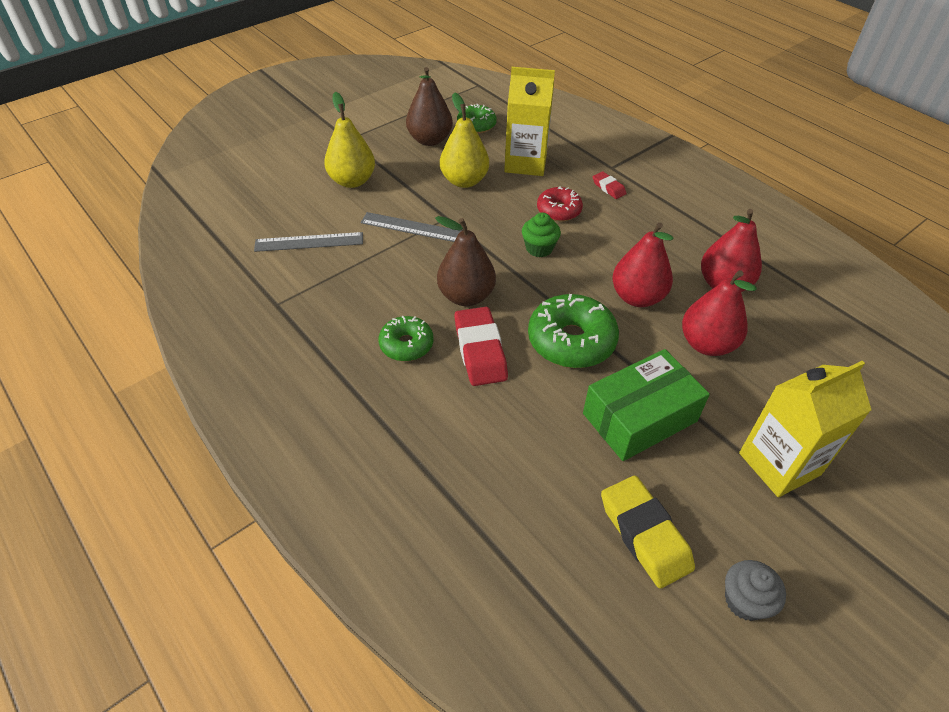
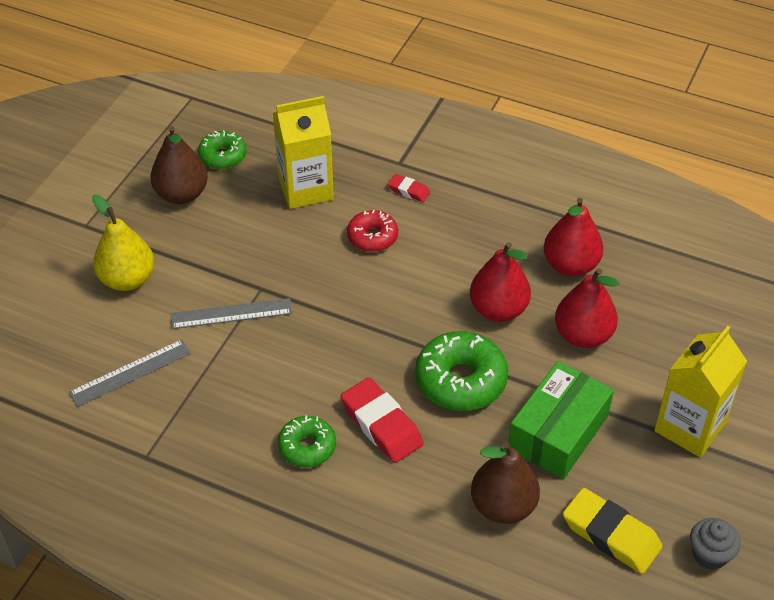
camera: 25 degrees left, 0 degrees up
(464, 181) = (252, 235): yellow pear -> none
(466, 296) = (334, 372): brown pear -> brown pear (503, 506)
(539, 248) = (376, 290): green cupcake -> none

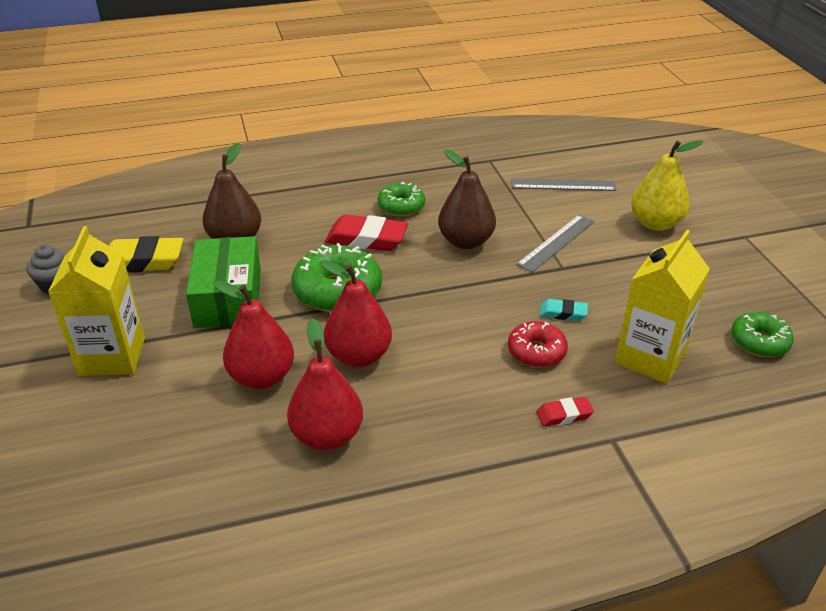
camera: 140 degrees right, 10 degrees down
(130, 372) = (563, 185): grey ruler -> grey ruler turned 75 degrees clockwise
(181, 194) = (729, 293): brown pear -> brown pear (466, 241)
(315, 252) = (563, 313): none -> turquoise eraser

